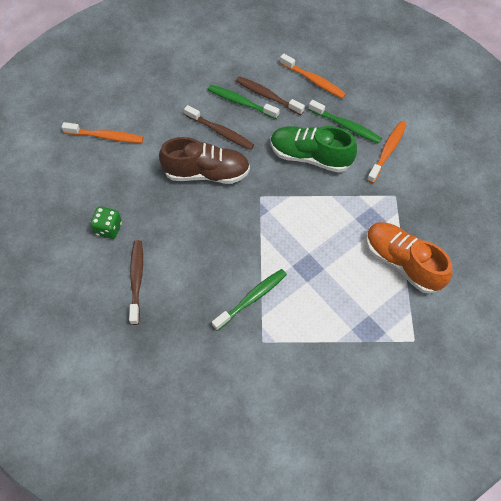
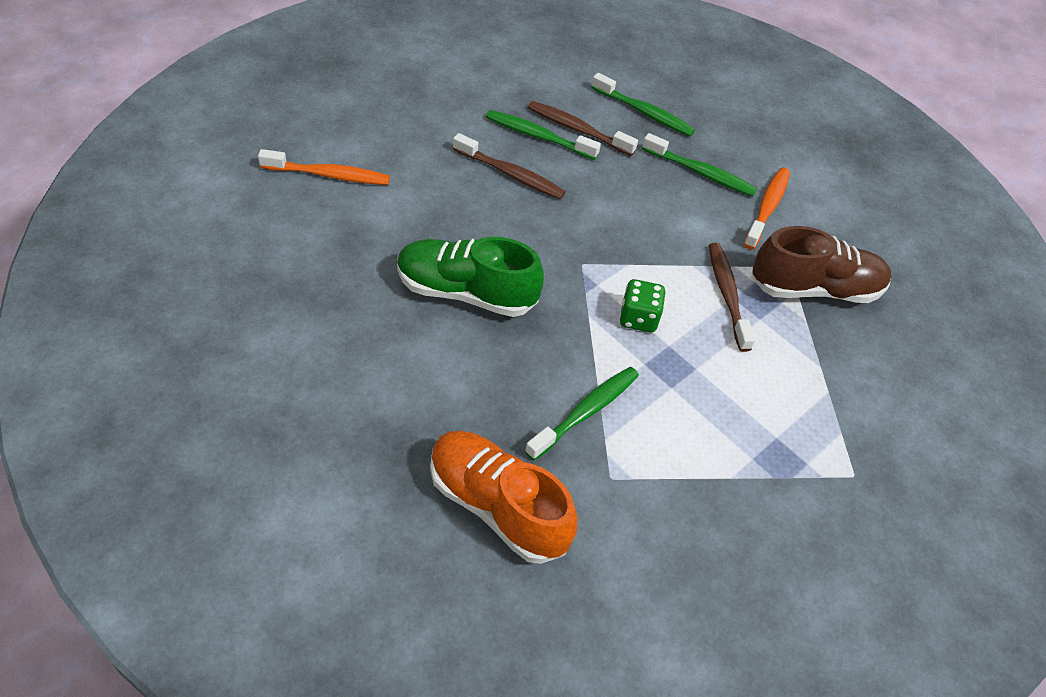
camera: 10 degrees left, 10 degrees down
(108, 228) = (339, 305): green dice -> green dice (638, 318)
(136, 280) = (391, 383): brown toothbrush -> brown toothbrush (727, 294)
(206, 173) = (494, 230): brown shoe -> brown shoe (814, 289)
(310, 157) = (653, 211): green shoe -> green shoe (466, 292)
(314, 81) = (644, 112): orange toothbrush -> green toothbrush
(402, 263) = (816, 361): orange shoe -> orange shoe (497, 506)

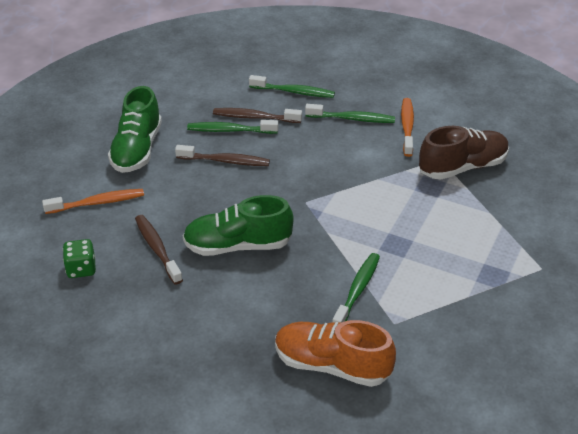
camera: 15 degrees left, 10 degrees down
(413, 123) = (137, 149): none -> green shoe
(638, 318) = (360, 223): green dice -> green dice (81, 269)
(727, 294) = (409, 189): brown toothbrush -> brown toothbrush (157, 249)

